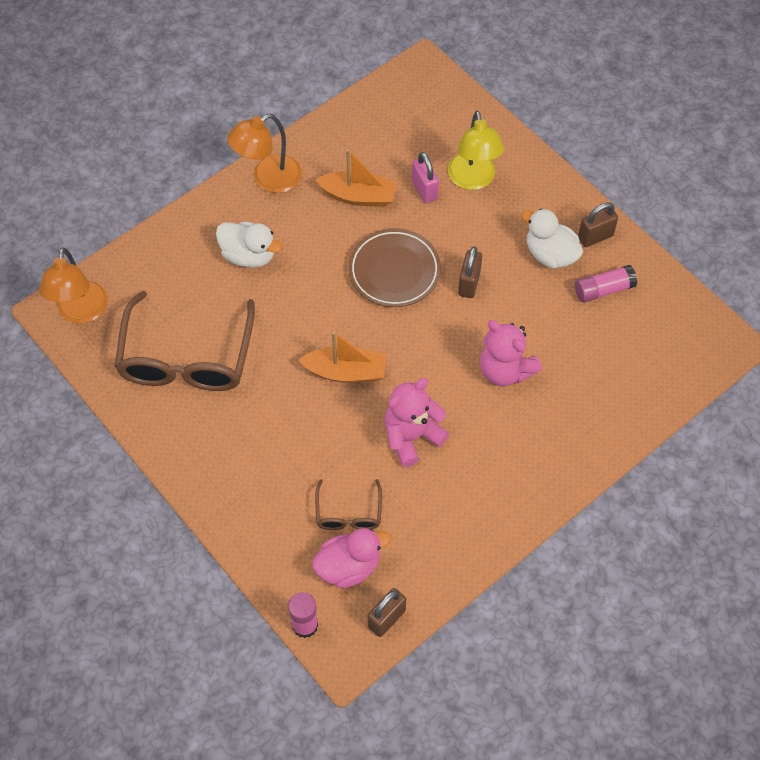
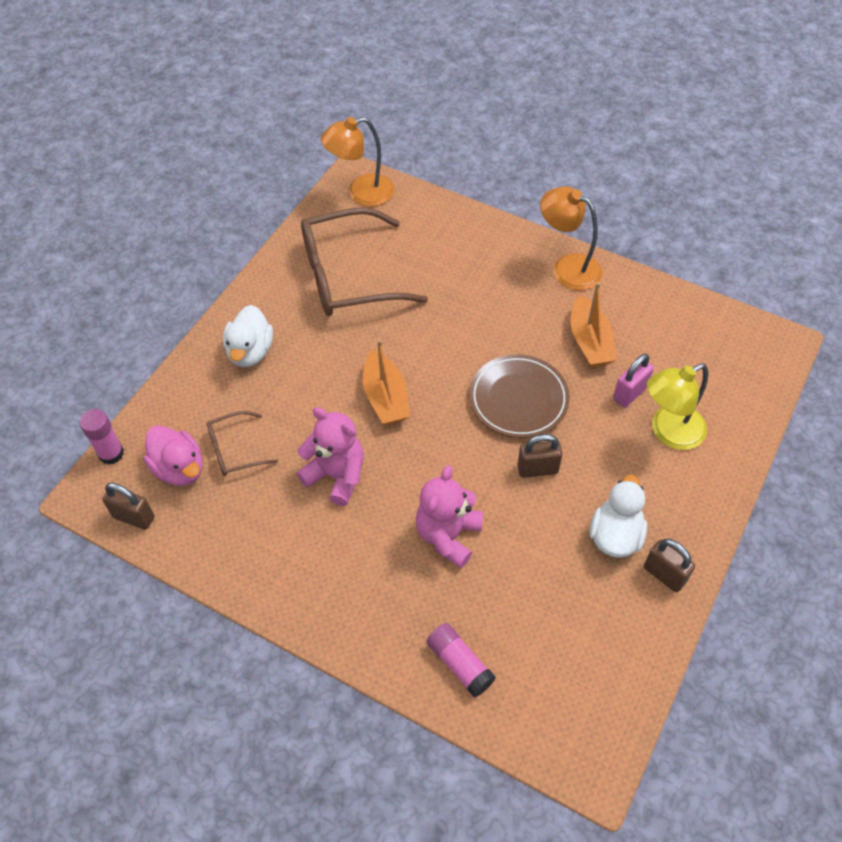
camera: 70 degrees right, 5 degrees down
(249, 255) = (476, 282): white duck -> white duck (250, 351)
(603, 290) = (598, 604): pink glue stick -> pink glue stick (459, 664)

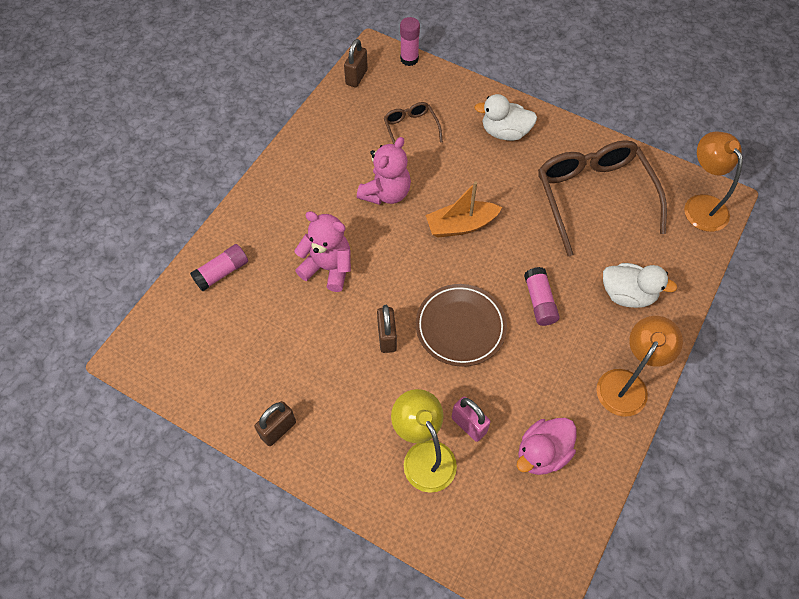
camera: 90 degrees right, 5 degrees up
(179, 468) = (395, 98): pink duck -> pink duck (542, 453)
(482, 329) = (539, 301): none -> pink glue stick
(589, 342) = (530, 395): orange boat -> none
(615, 535) = (318, 394): white duck -> white duck (627, 294)

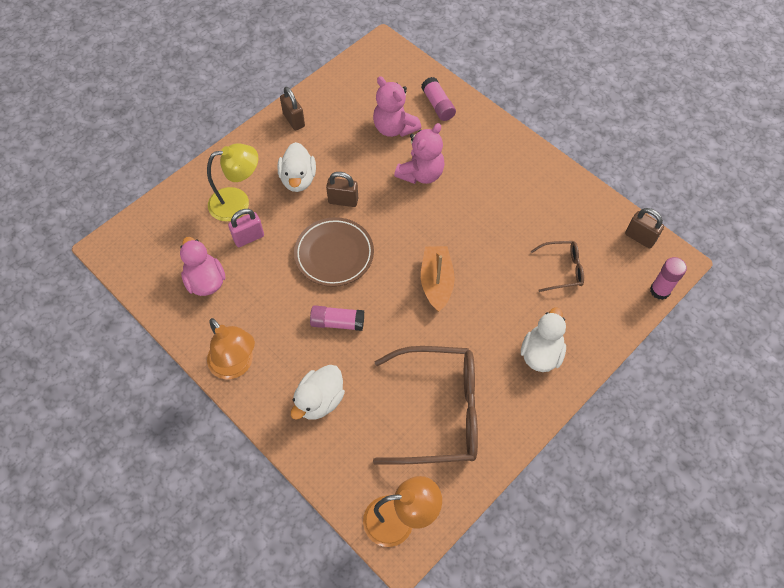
camera: 105 degrees right, 0 degrees up
(370, 395) = (298, 179): none -> white duck
(386, 193) = (488, 231): pink teddy bear -> pink teddy bear (394, 128)

